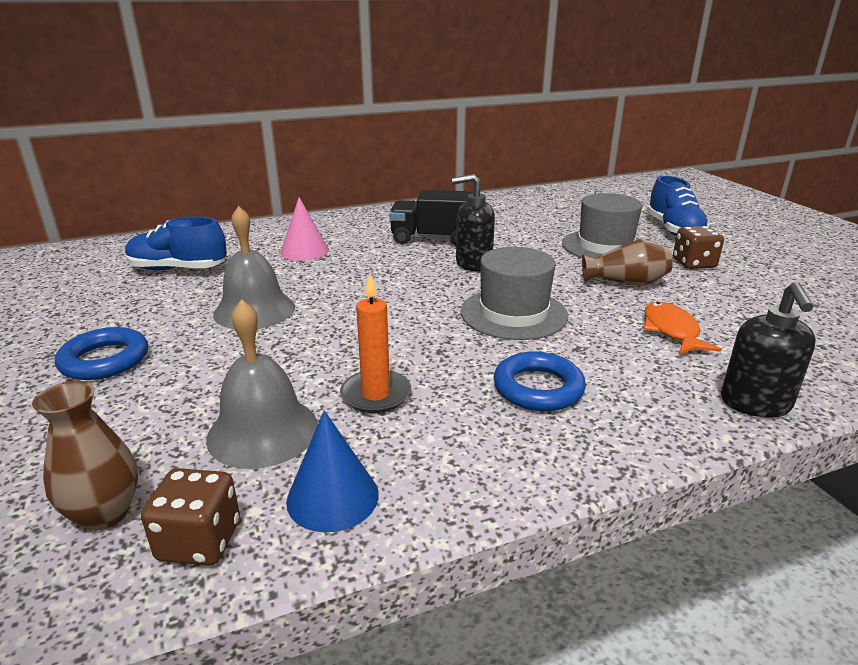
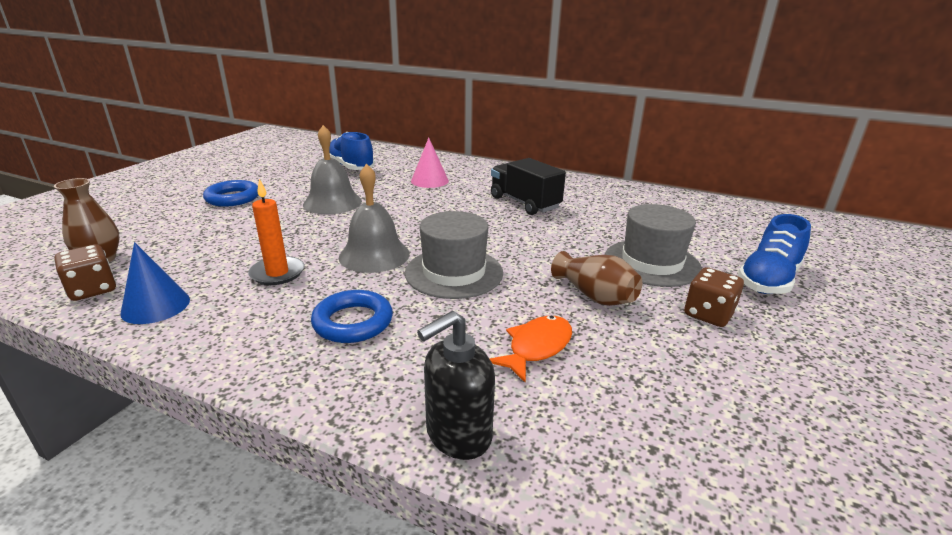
camera: 45 degrees right, 0 degrees up
(263, 431) = (204, 261): grey bell -> grey bell (374, 255)
(473, 264) = (510, 229): black soap dispenser -> none

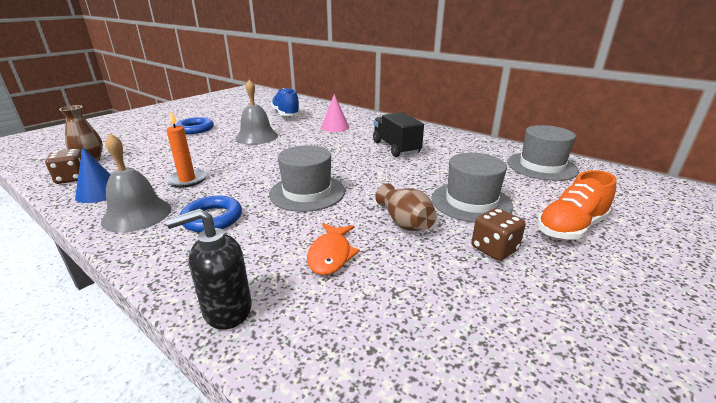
camera: 15 degrees right, 0 degrees up
(374, 255) = (259, 174): grey bell -> grey bell (137, 214)
(536, 347) = (331, 255): orange fish -> orange fish turned 135 degrees clockwise
(699, 212) = (541, 166): none -> grey hat
(768, 280) = (570, 227): blue shoe -> orange shoe

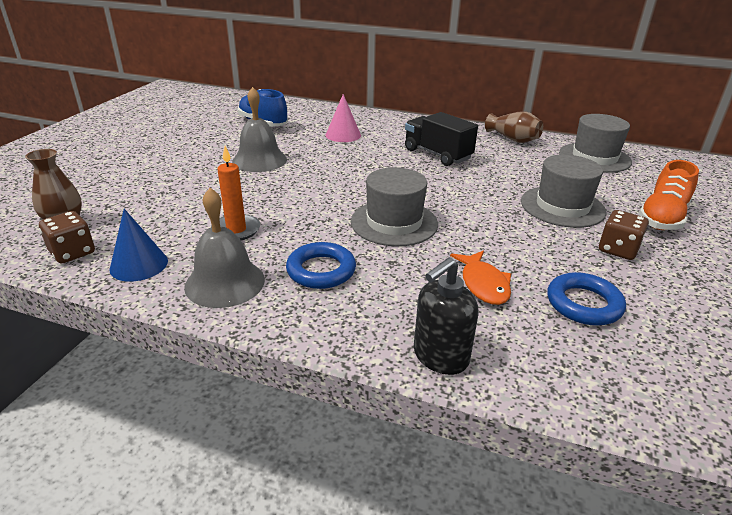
camera: 20 degrees left, 5 degrees up
(195, 129) = (162, 159): blue ring -> blue ring (583, 304)
(404, 222) = (521, 238): brown vase -> brown vase (513, 139)

